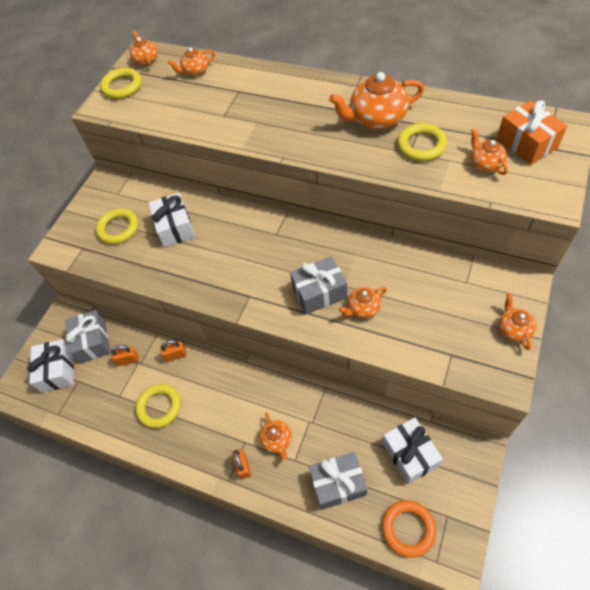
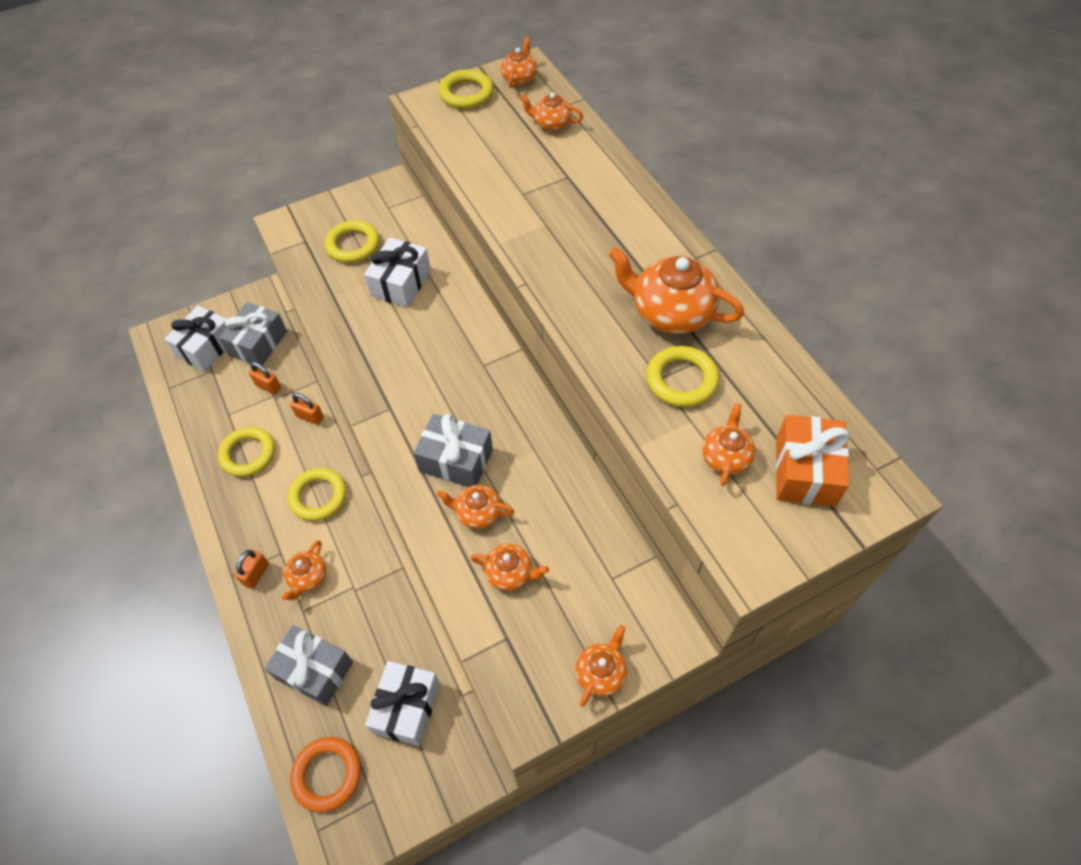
camera: 35 degrees right, 0 degrees up
(232, 393) = (318, 496): none -> yellow ring
(415, 322) = (510, 573): none -> orange teapot

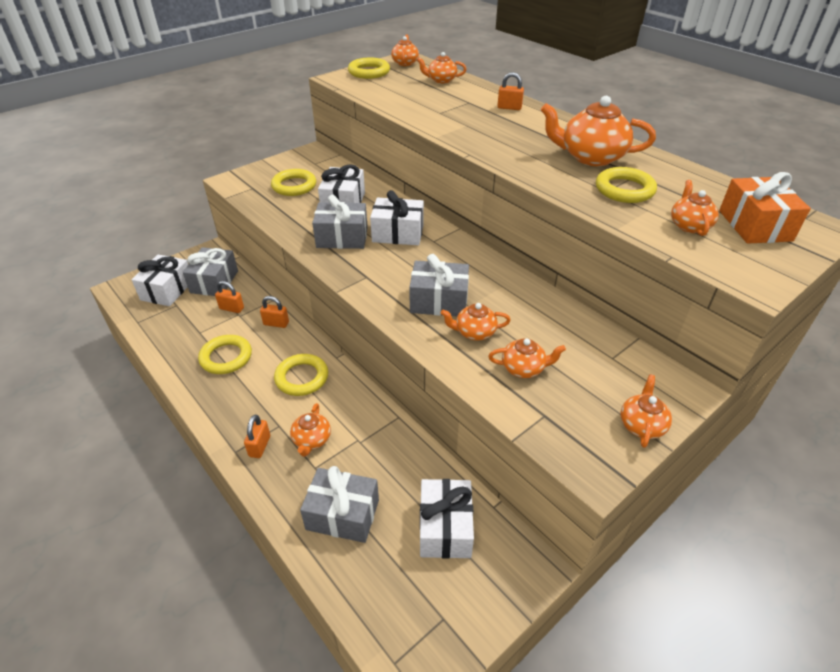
camera: 15 degrees left, 15 degrees down
(327, 774) = (386, 605): orange ring -> none
(382, 342) = (342, 237): none -> grey gift
(447, 346) = (398, 233): none -> white gift
(614, 196) = (509, 108): none -> orange padlock

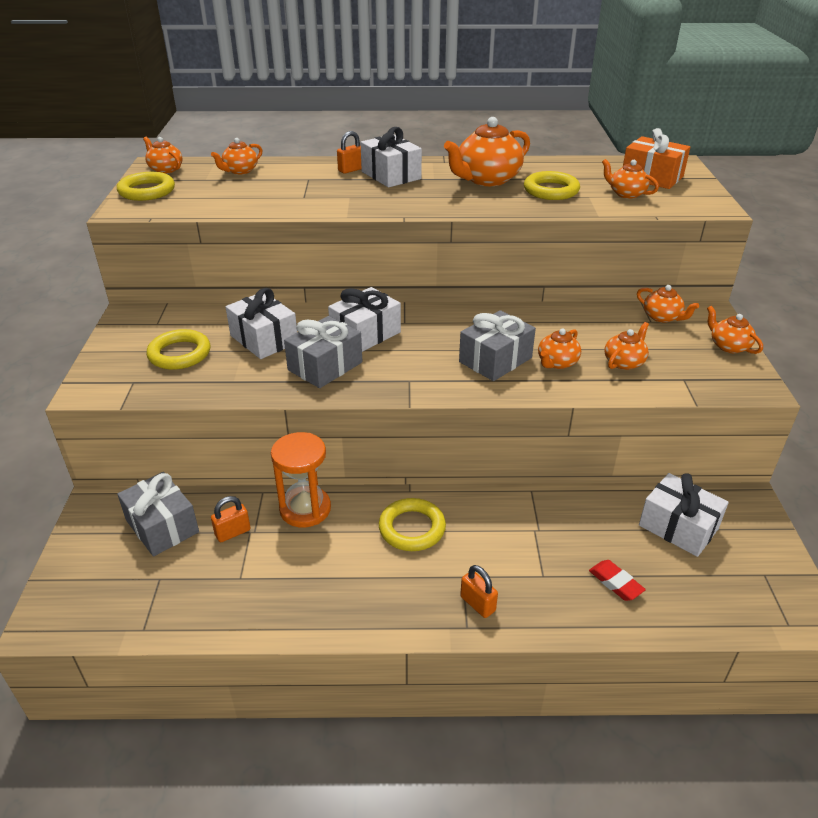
camera: 50 degrees left, 5 degrees down
(167, 290) = (117, 575): white gift -> white gift (391, 175)
(226, 357) = (312, 573): yellow ring -> none
(276, 323) = (305, 509): orange padlock -> orange hourglass
(312, 440) = (505, 561): orange teapot -> orange teapot (662, 317)
(343, 514) = (615, 583): grey gift -> red eraser

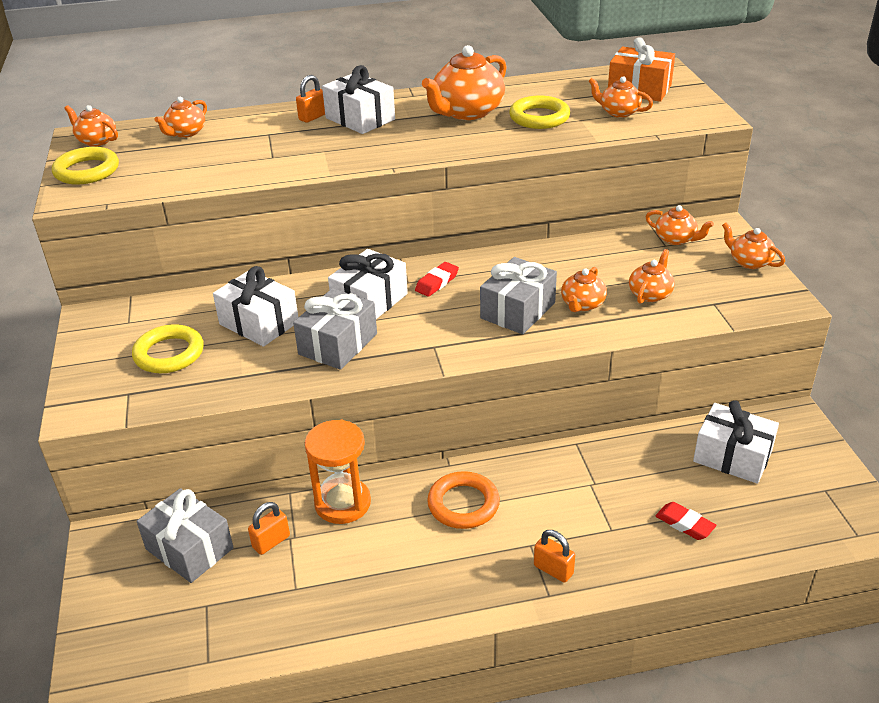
camera: 10 degrees left, 0 degrees up
(412, 528) = (463, 504): yellow ring -> orange ring
(430, 326) = (437, 282): none -> red eraser

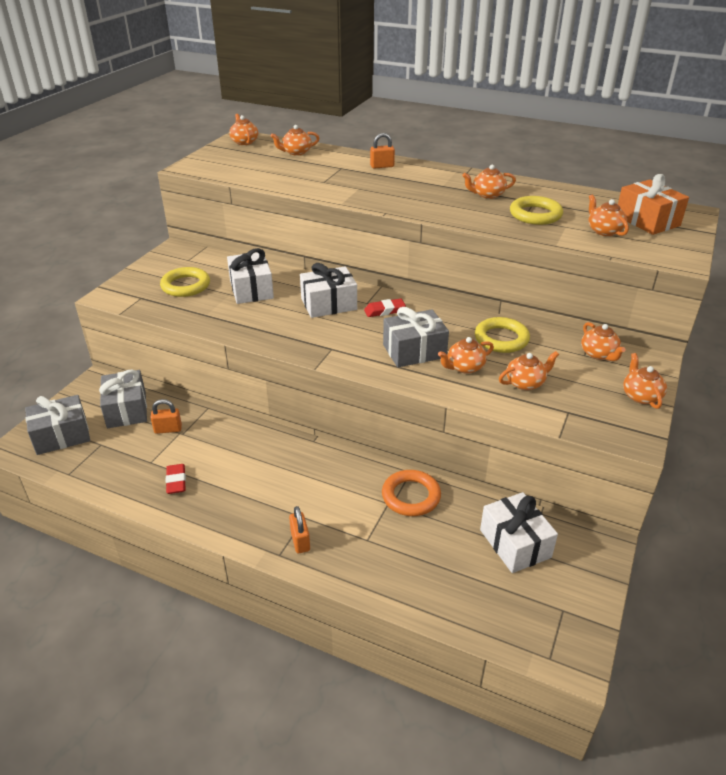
camera: 35 degrees right, 0 degrees up
(87, 171) = (216, 156): yellow ring -> yellow ring (501, 339)
(338, 344) = (278, 321): grey gift -> grey gift (62, 436)
(342, 503) = (228, 429): orange hourglass -> none
(360, 119) = (409, 176): white gift -> none
(463, 504) = (294, 469): orange ring -> orange ring (411, 496)
(467, 112) = (487, 195): orange teapot -> orange teapot, size x0.55
(684, 524) = (422, 567): red eraser -> red eraser (176, 481)

